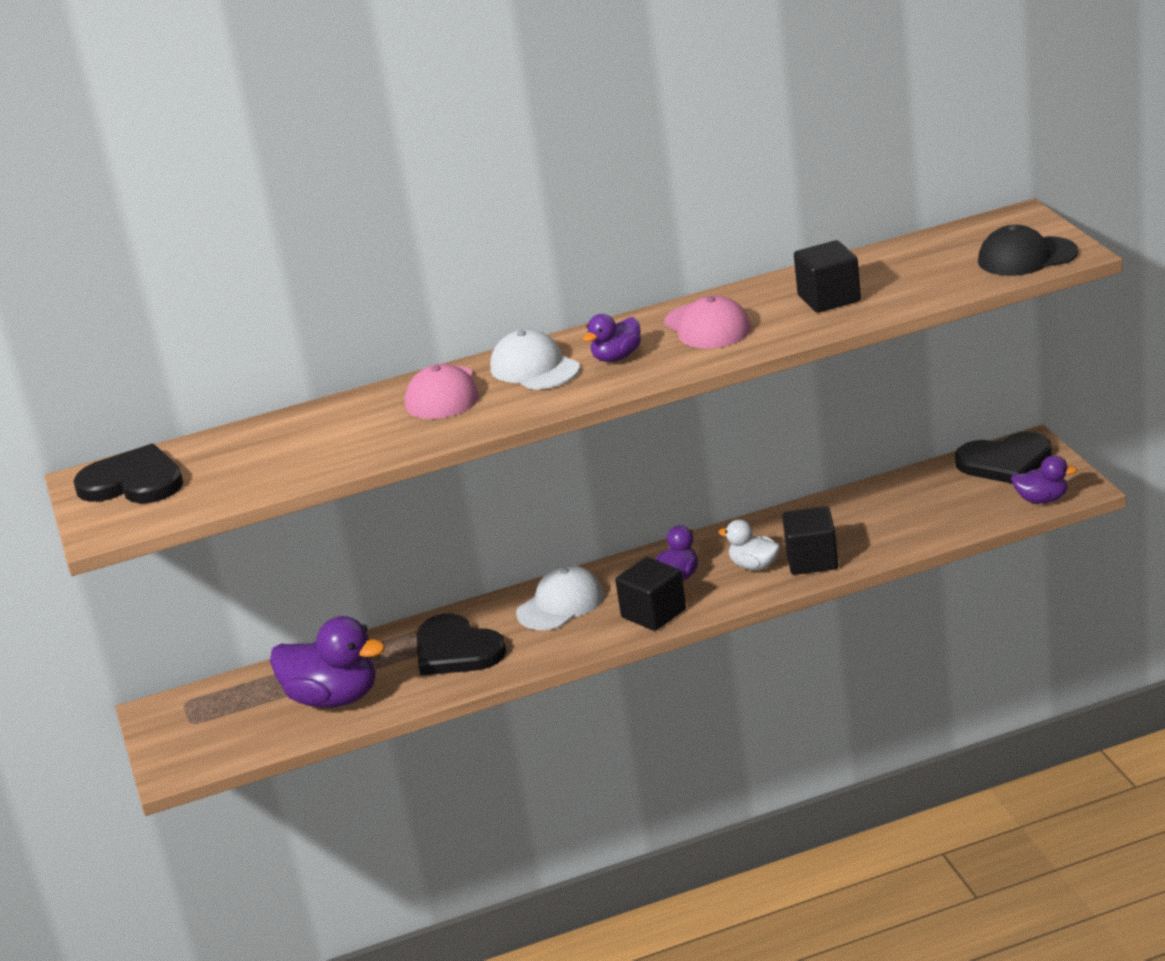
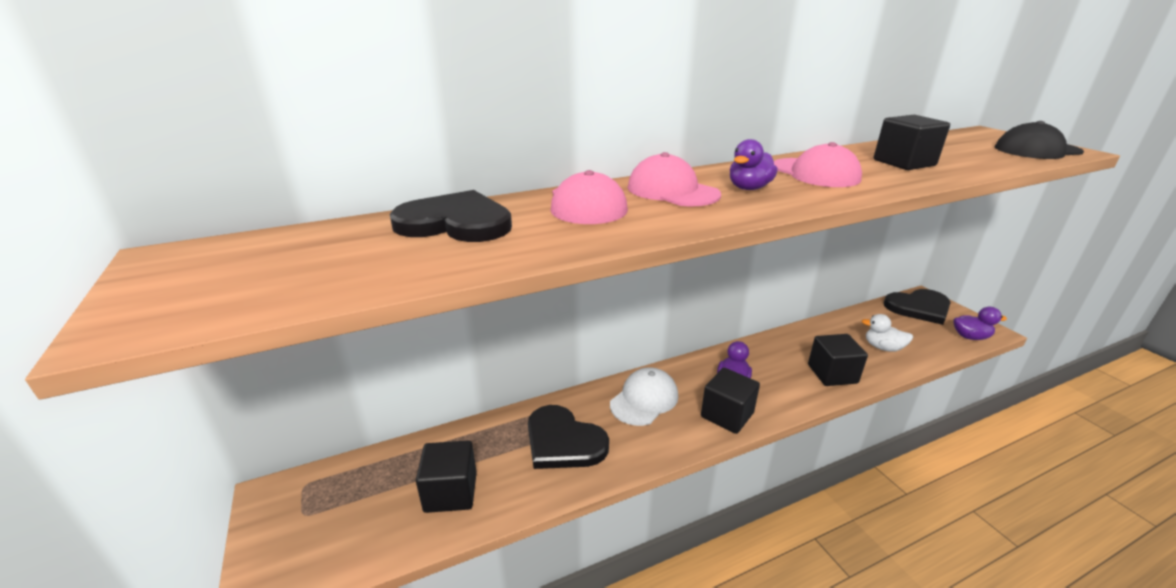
camera: 10 degrees left, 0 degrees up
(133, 482) = (218, 264): black heart -> black heart (455, 222)
(334, 698) = (451, 492): purple duck -> black cube
(534, 368) = (672, 191): white cap -> pink cap
(754, 566) = (788, 375): white duck -> white duck (883, 347)

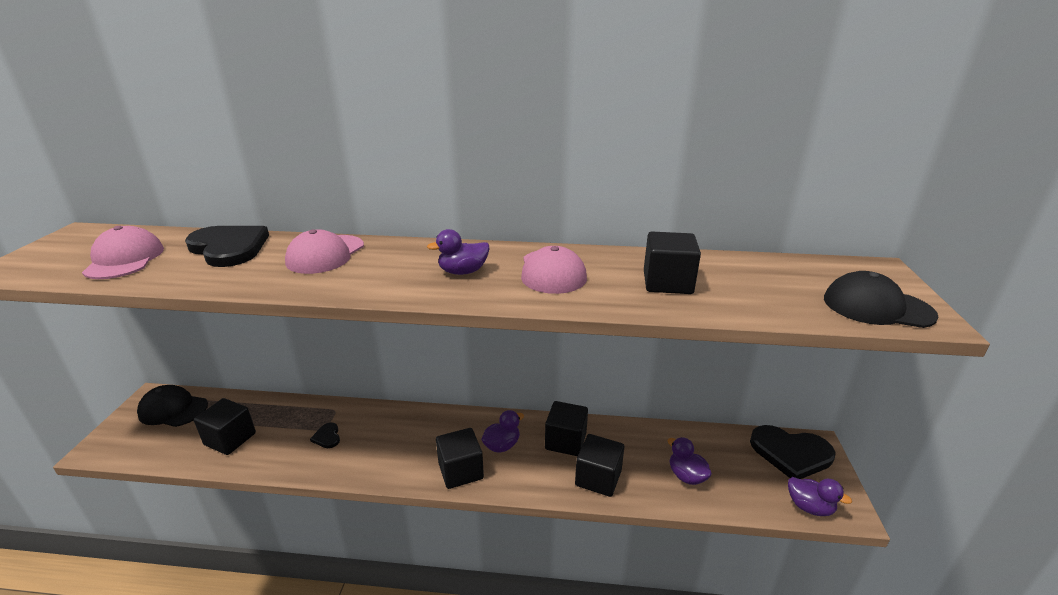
camera: 30 degrees right, 0 degrees up
(325, 495) = (173, 409): none -> black cap
(563, 441) = (327, 437): black heart -> black heart, size x0.44
(644, 399) = (415, 431): white cap -> none
(672, 191) = (403, 259): pink cap -> pink cap (125, 259)
(775, 357) = (565, 441): none -> black cube
(883, 347) = (686, 476): white duck -> purple duck

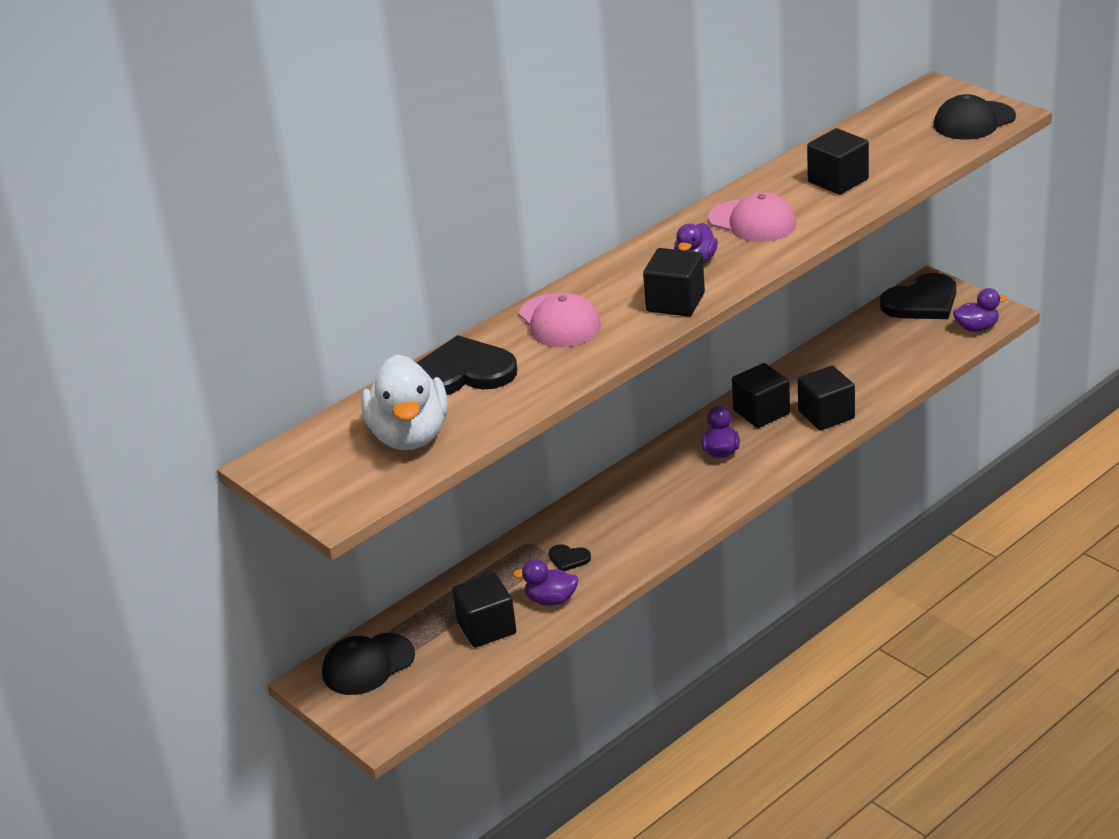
camera: 45 degrees left, 5 degrees up
(125, 259) = (410, 436): pink cap -> white duck
(460, 471) = (724, 488): black cube -> black cube (675, 302)
(686, 476) = (879, 368): purple duck -> purple duck (551, 600)

